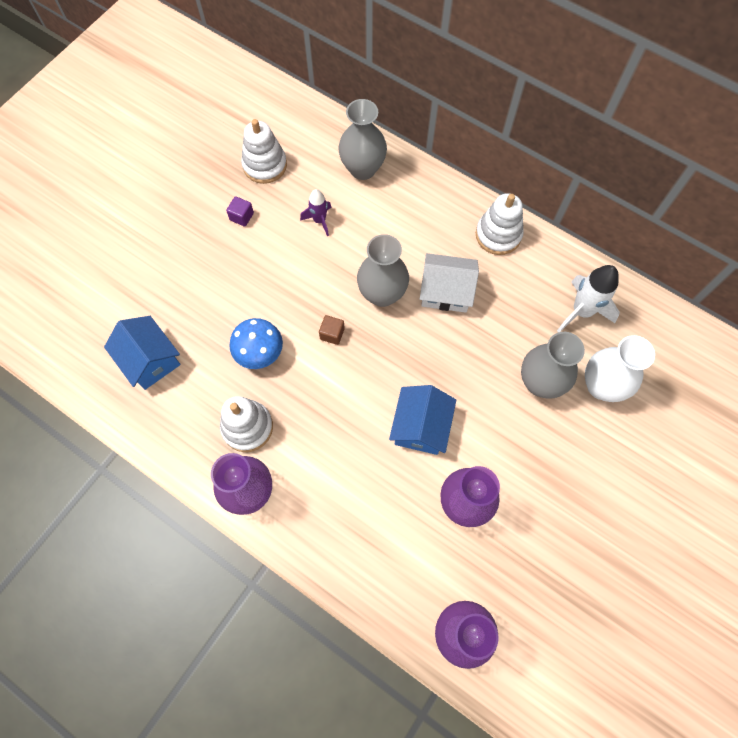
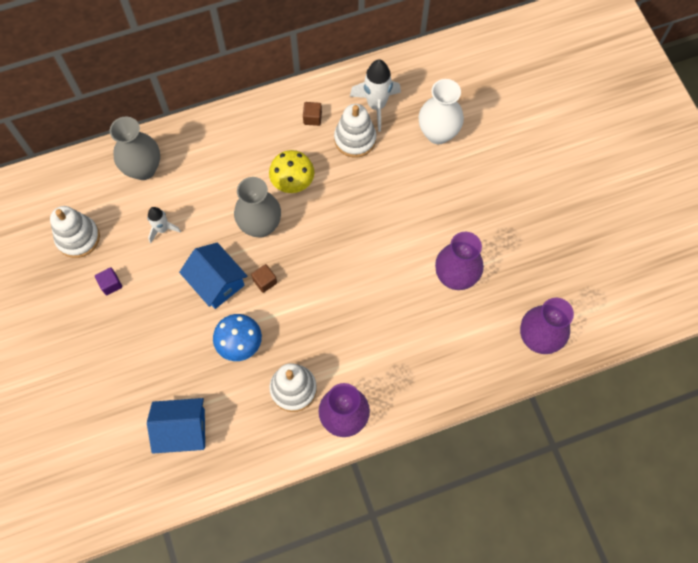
camera: 55 degrees left, 0 degrees up
(319, 220) = (162, 229): purple rocket -> white rocket
(421, 426) = (381, 268): blue house -> blue house (216, 282)
(446, 291) = (292, 181): white house -> yellow mushroom
(498, 235) = (276, 116): white stacking toy -> white stacking toy (355, 139)
(521, 265) = (312, 118): none -> brown cube
(540, 382) = (407, 169): grey vase -> none

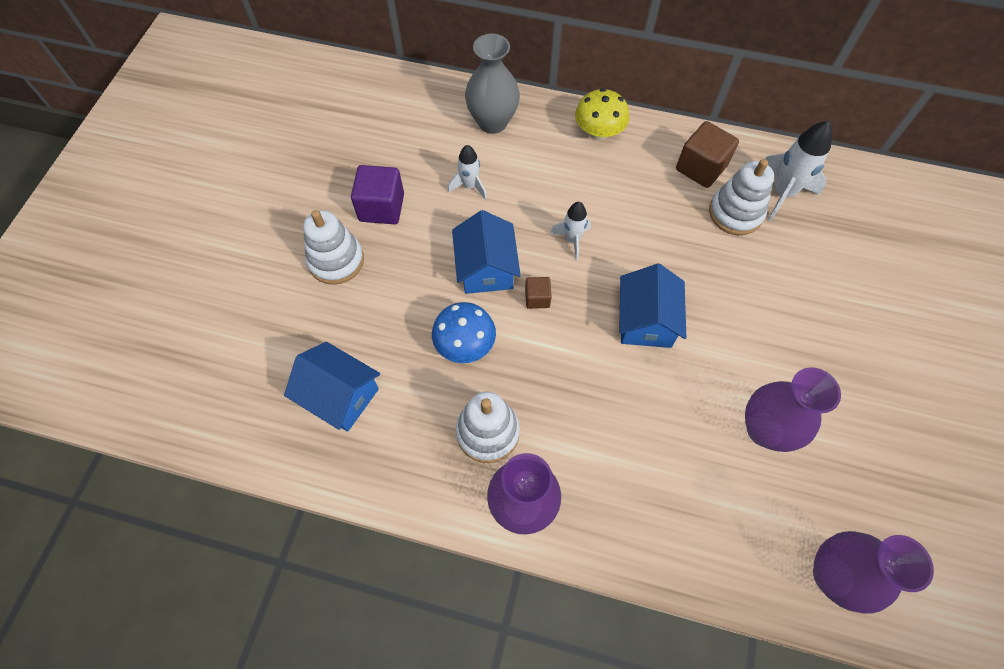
camera: 35 degrees right, 5 degrees down
(78, 238) = (385, 148): white stacking toy -> white stacking toy (336, 260)
(111, 284) = (381, 207): purple cube -> purple cube, size x1.84
(260, 226) = (572, 240): grey vase -> white rocket
(292, 181) = (637, 216): yellow mushroom -> yellow mushroom (598, 132)
(312, 118) = (701, 168): brown cube -> brown cube, size x1.84
(344, 252) = (646, 321): none -> blue house
(438, 133) = (839, 260): white vase -> none

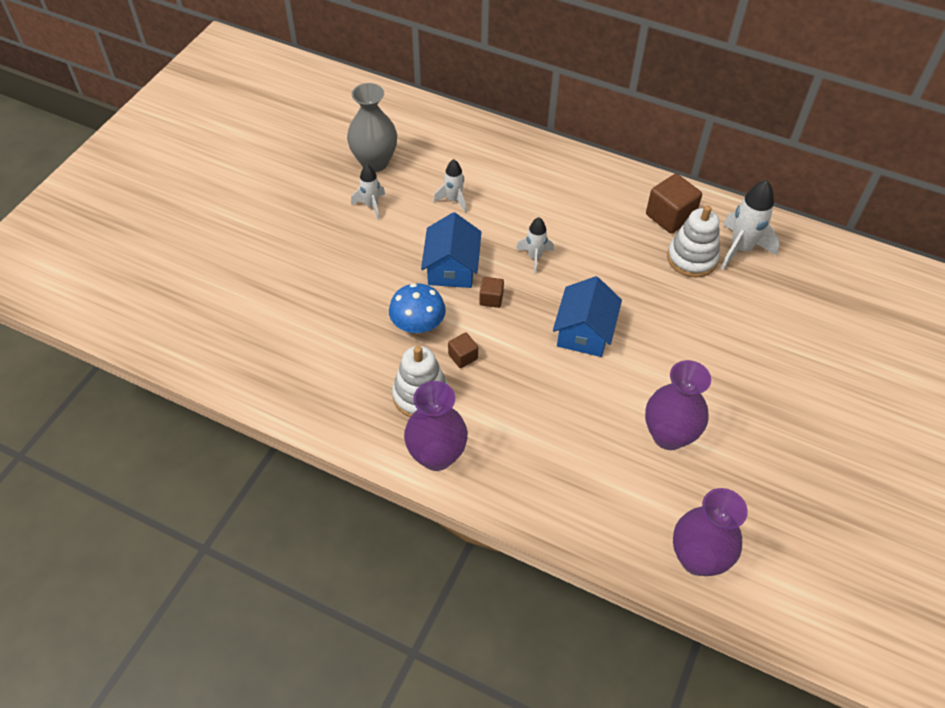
camera: 10 degrees right, 10 degrees down
(336, 260) = (321, 241): white stacking toy -> none
(340, 396) = (300, 346): blue house -> none
(381, 207) = (371, 205): purple cube -> white rocket
(492, 122) = (487, 151): grey vase -> grey vase (374, 162)
(523, 375) = (463, 356): none -> brown cube
(598, 132) = (582, 173): yellow mushroom -> none

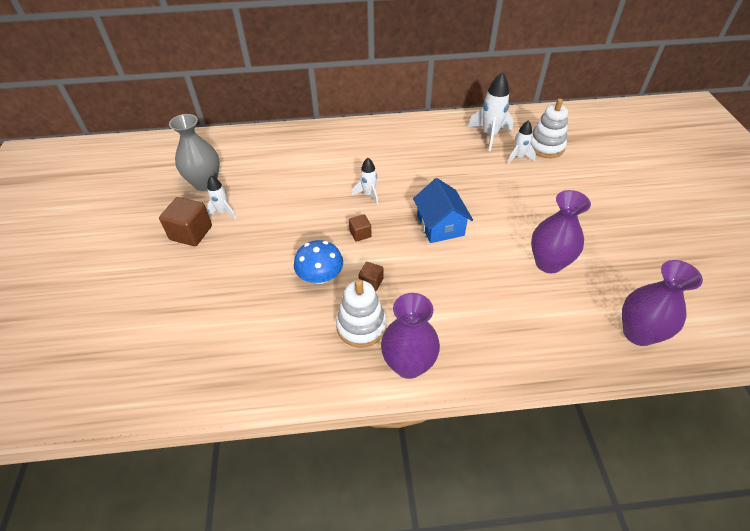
camera: 30 degrees left, 5 degrees down
(451, 268) = (316, 227): blue house -> none
(454, 200) = (283, 183): white rocket -> white rocket (518, 157)
(670, 216) = (433, 135): brown cube -> brown cube (191, 233)
(692, 258) = (467, 152): white stacking toy -> white stacking toy (545, 147)

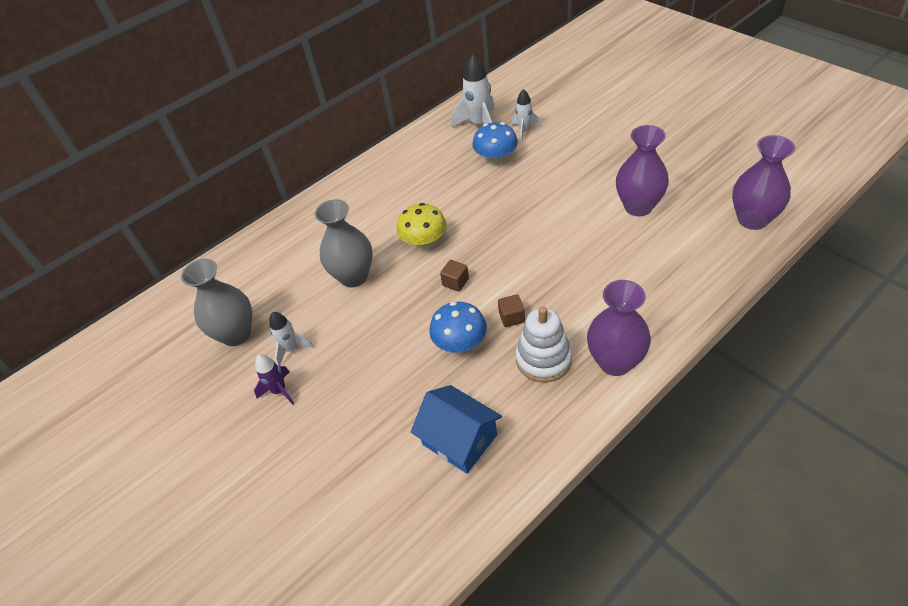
camera: 30 degrees left, 0 degrees up
(191, 233) = (279, 391): brown cube -> purple rocket
(303, 190) = (354, 276): none -> grey vase
(368, 194) = (424, 242): white rocket -> yellow mushroom
(440, 225) = (519, 230): blue house -> blue house (459, 439)
(476, 166) = (496, 158): none -> blue mushroom
(545, 147) = (538, 108): white stacking toy -> none

